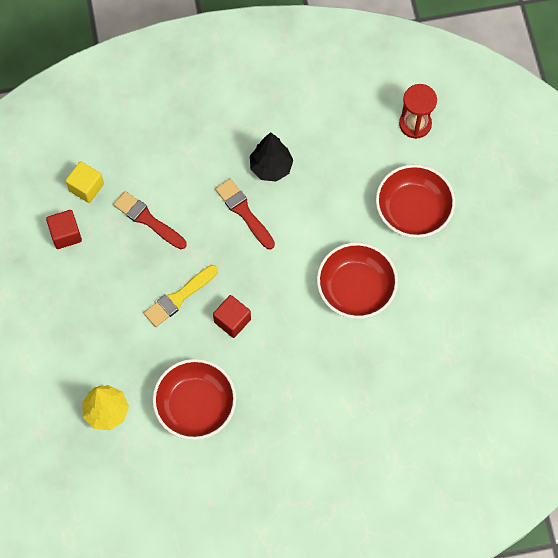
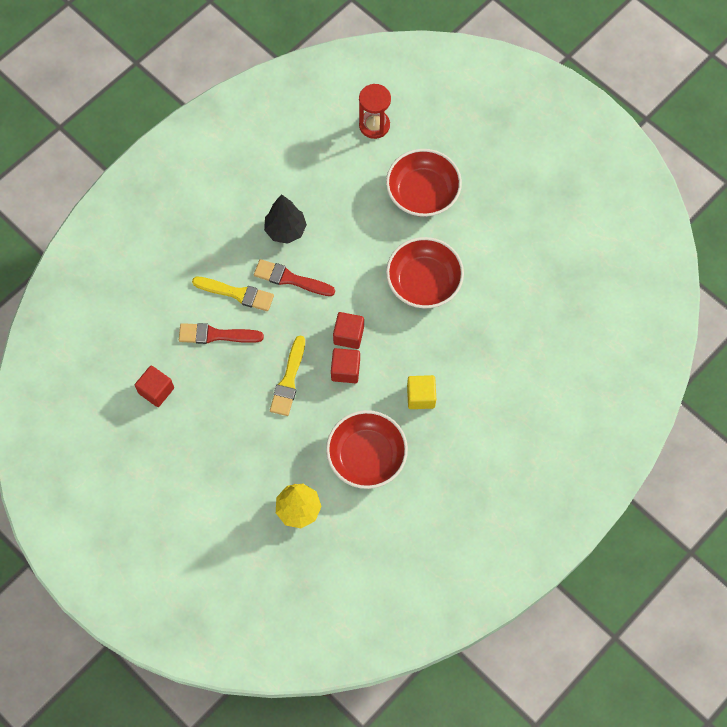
camera: 35 degrees left, 0 degrees up
(86, 187) = (145, 342): yellow cube -> yellow cube (421, 396)
(190, 195) = (236, 293): none -> yellow brush
(257, 292) = (348, 335): none -> red cube

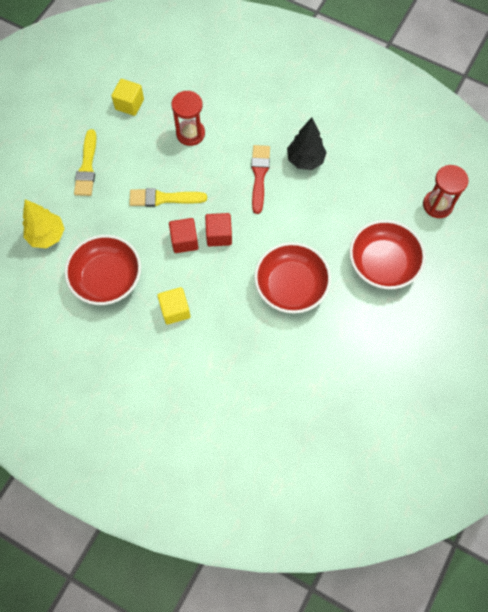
camera: 75 degrees right, 0 degrees up
(156, 390) = (129, 104): red cube -> yellow cube
(216, 335) = (190, 133): red brush -> red hourglass
(236, 293) = (233, 138): yellow brush -> yellow brush (87, 167)

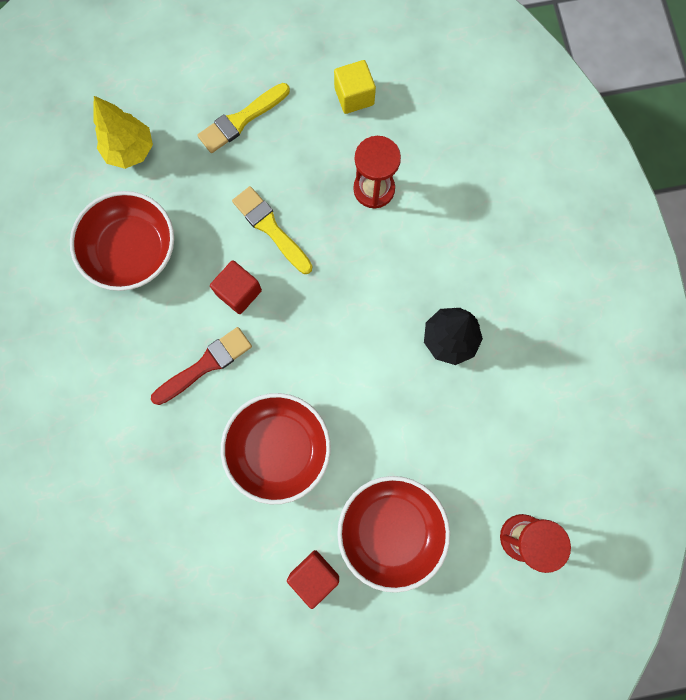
camera: 50 degrees right, 10 degrees up
(175, 310) = (151, 349): yellow cube -> none
(219, 235) = (275, 322): red cube -> red cube (314, 575)
(259, 176) = (385, 305): red brush -> red brush (205, 365)

